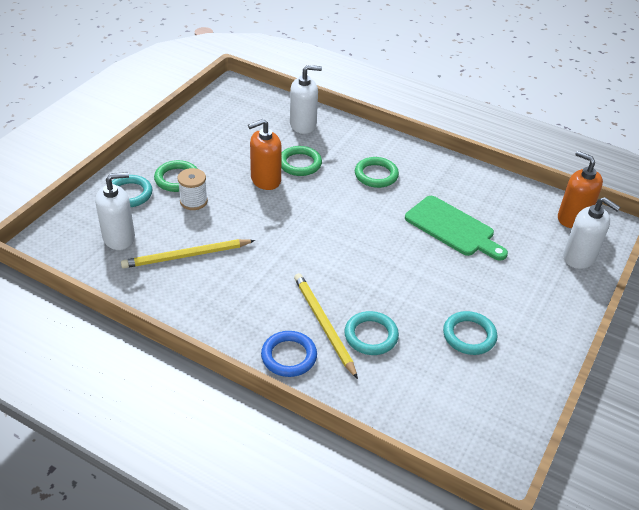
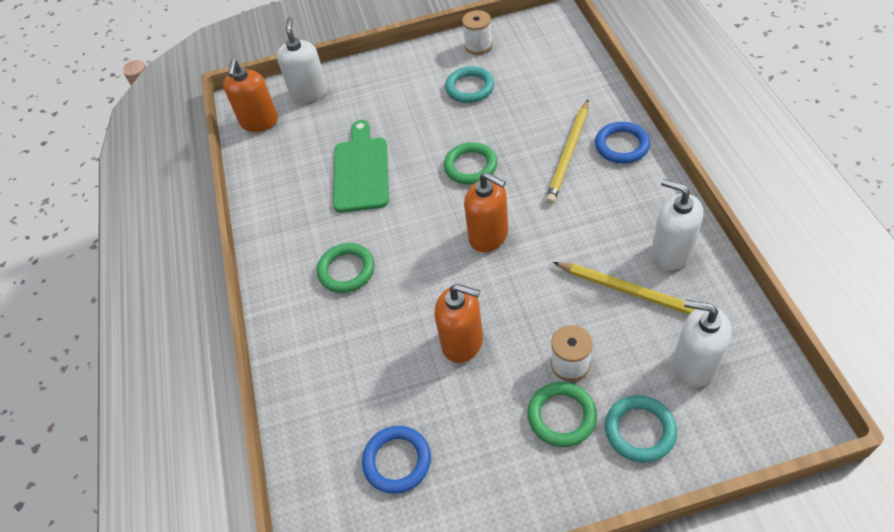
camera: 125 degrees left, 10 degrees up
(242, 125) = (397, 461): none -> blue ring
(300, 164) = (401, 341): green ring -> green ring (470, 166)
(303, 125) = (327, 404): white soap dispenser -> white soap dispenser (671, 252)
(315, 237) = (488, 236): none -> orange soap dispenser
(371, 336) = (541, 126): turquoise ring -> none
(520, 383) = (478, 46): none -> white spool

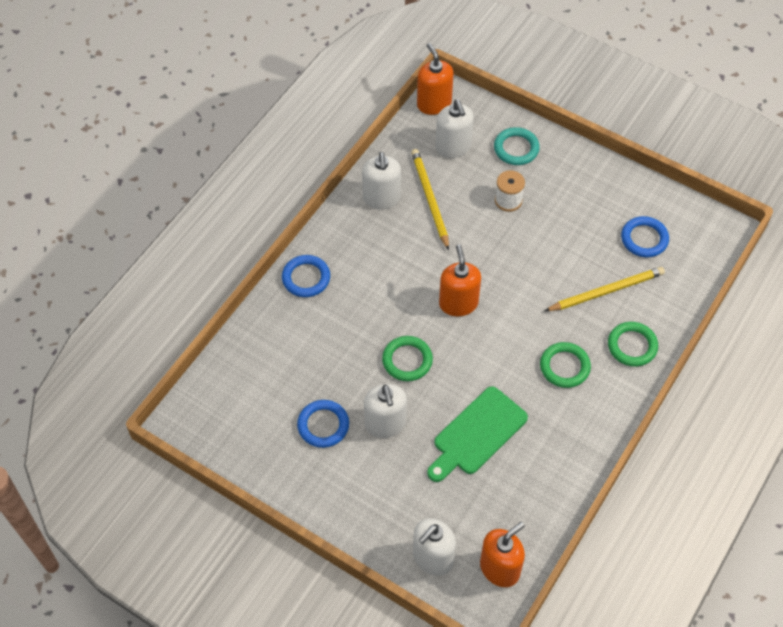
camera: 140 degrees left, 5 degrees up
(431, 122) = (385, 424): none -> white soap dispenser
(462, 342) = (547, 261): orange soap dispenser -> orange soap dispenser (434, 104)
(470, 88) = (323, 425): turquoise ring -> blue ring
(478, 46) = (264, 459): white spool -> none
(561, 416) = (542, 185): green ring -> green ring (632, 346)
(569, 154) = (341, 305): yellow pencil -> yellow pencil (606, 291)

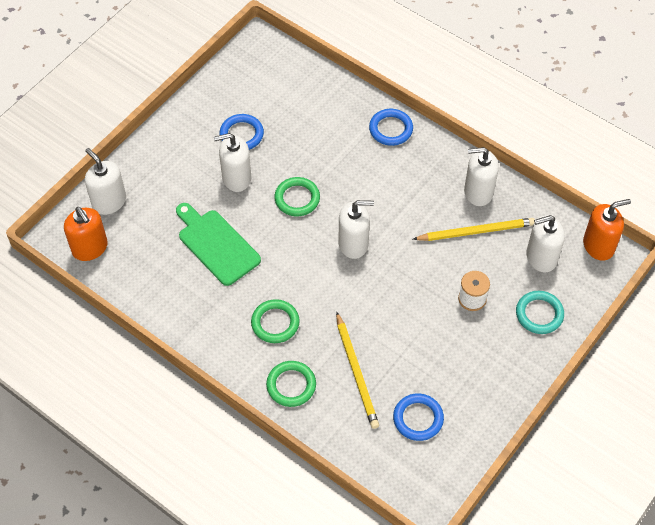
camera: 95 degrees right, 0 degrees up
(458, 303) = (353, 244): orange soap dispenser -> white soap dispenser

